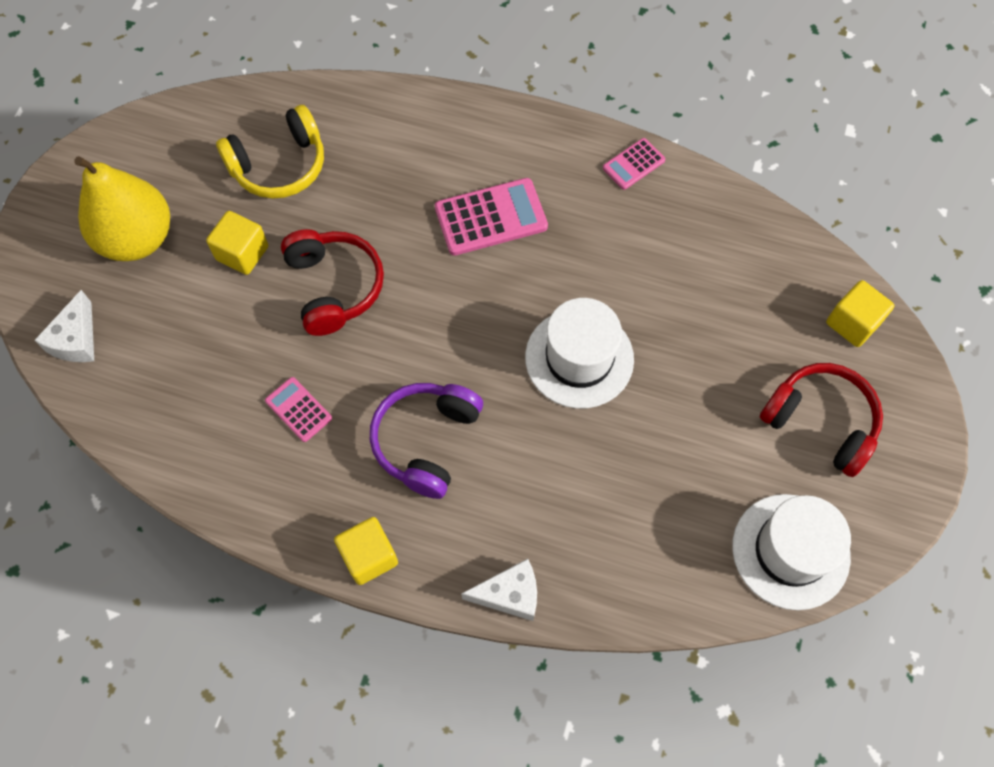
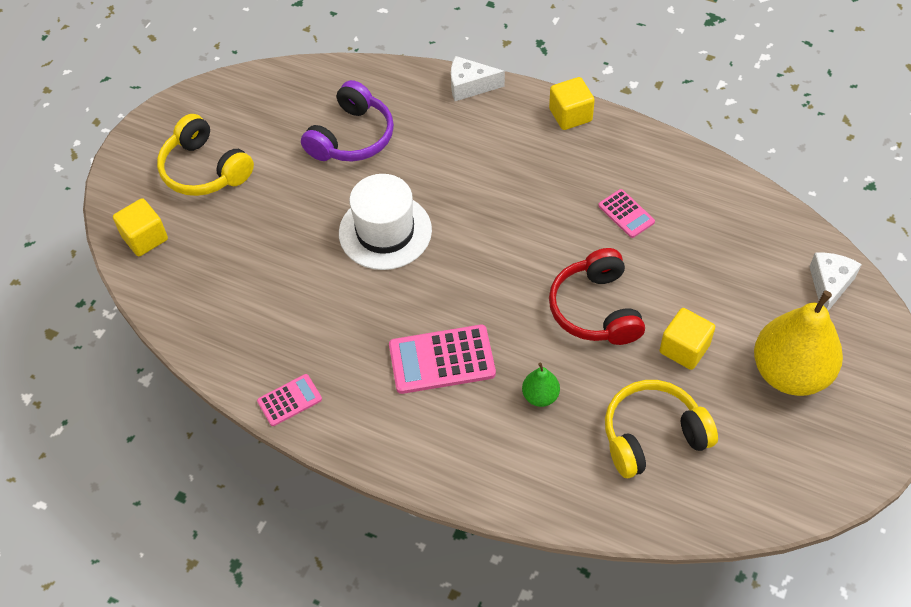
camera: 170 degrees left, 10 degrees down
(388, 192) = (540, 396): none -> green pear
(426, 441) = (521, 183): purple headphones -> purple headphones (352, 137)
(790, 551) = (262, 94): white hat -> none
(820, 422) = (204, 170): red headphones -> yellow headphones

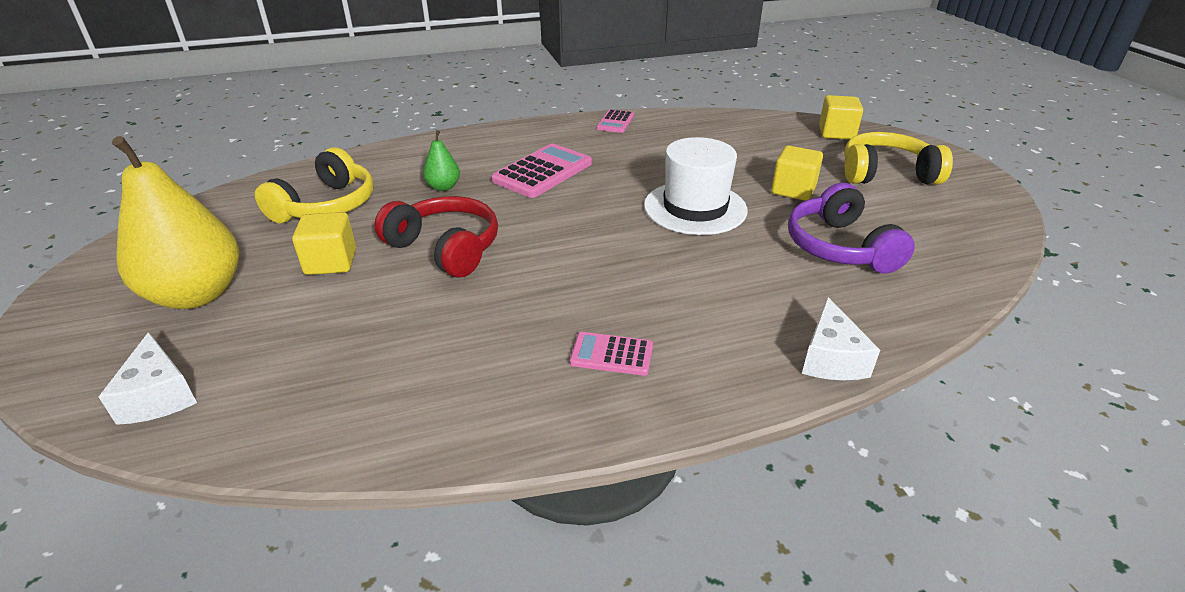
camera: 135 degrees right, 20 degrees down
(470, 86) = (831, 358): white cheese -> white cheese turned 135 degrees clockwise
(570, 115) = (674, 401): yellow cube -> yellow cube (793, 190)
(626, 214) = (487, 333): pink calculator -> pink calculator (611, 354)

